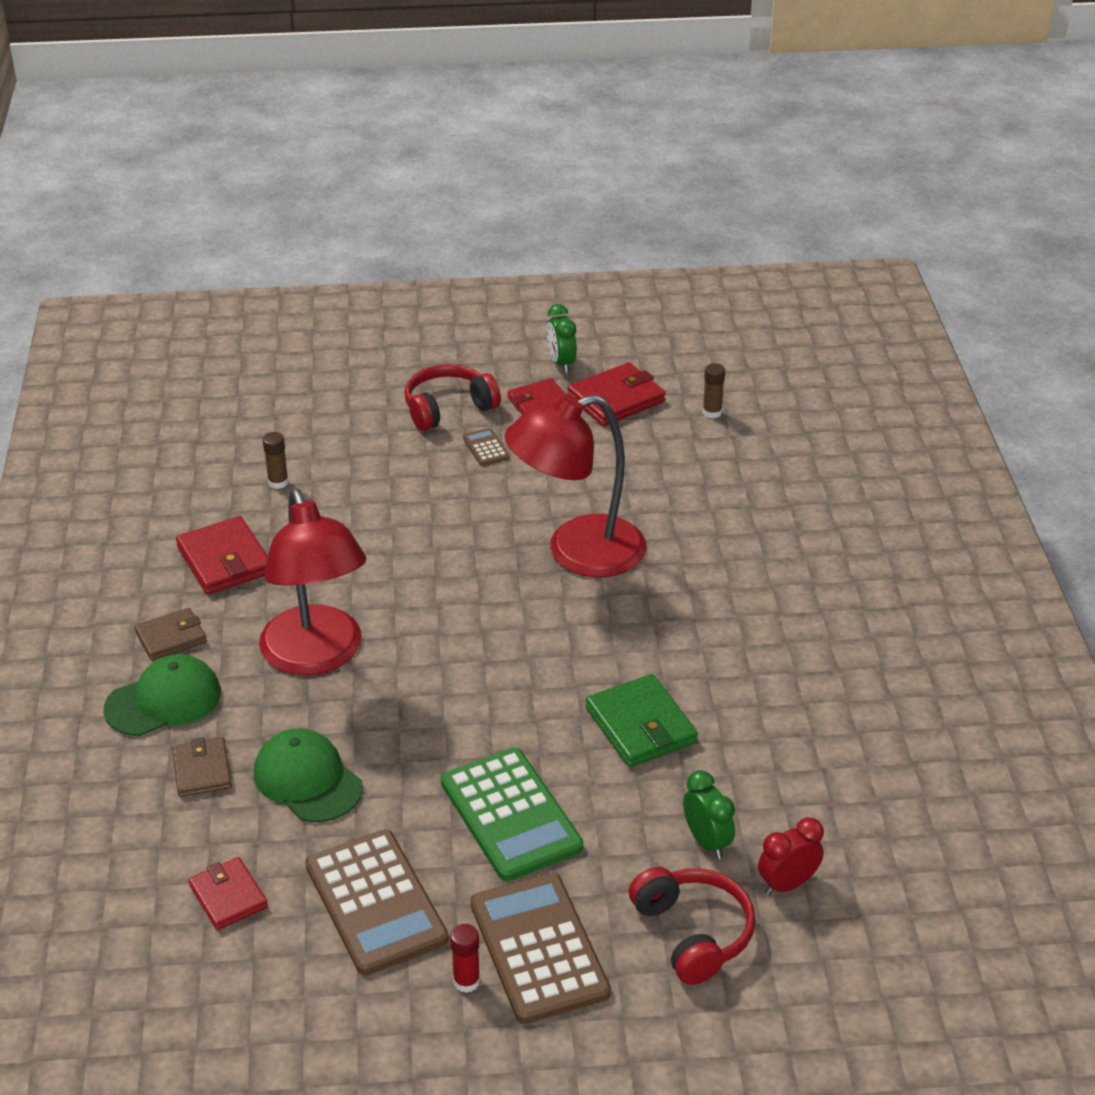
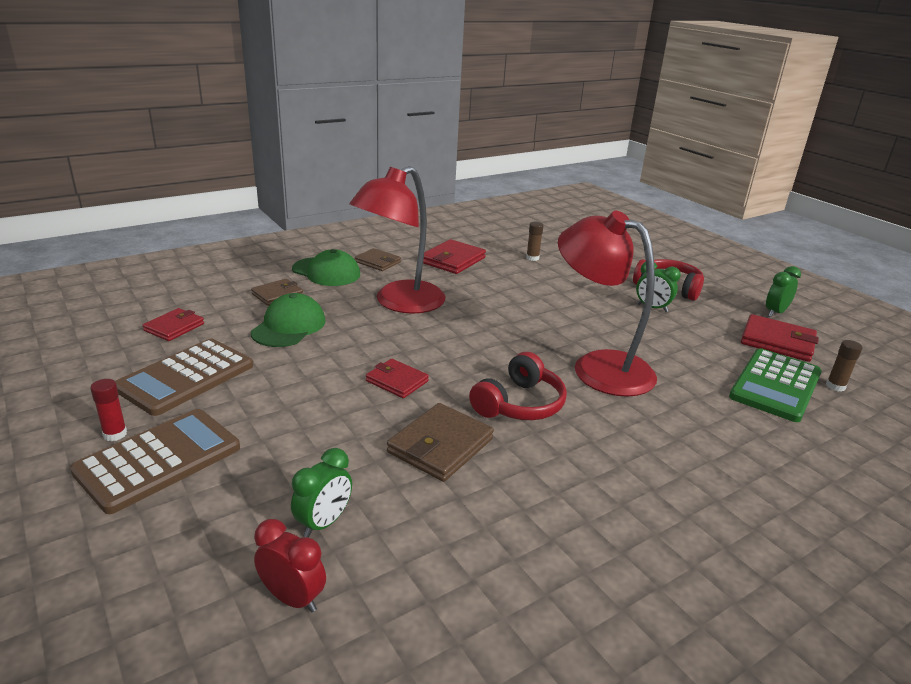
camera: 60 degrees right, 10 degrees down
(486, 448) = (652, 308): brown calculator -> green clock
(510, 815) = (299, 409): green calculator -> green calculator (775, 385)
(538, 401) = (724, 314): red wallet -> red wallet (397, 381)
(640, 726) = (440, 446): green wallet -> brown wallet
(693, 933) = (201, 546): red headphones -> red headphones (519, 404)

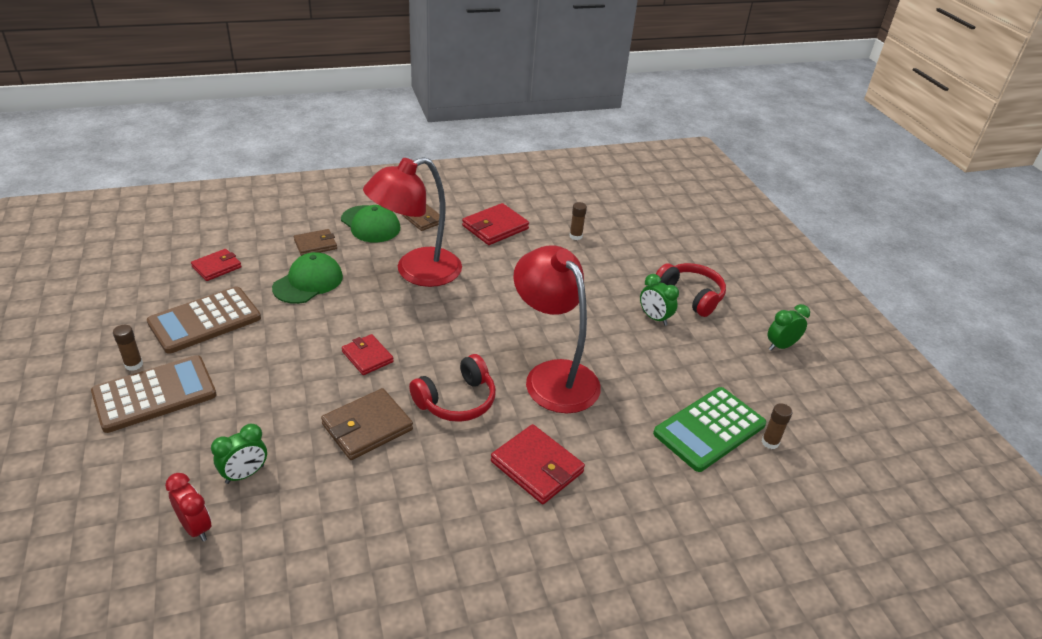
camera: 15 degrees right, 10 degrees up
(115, 434) = (134, 365): red glue stick -> brown glue stick
(777, 342) = (753, 381): red wallet -> red wallet (537, 467)

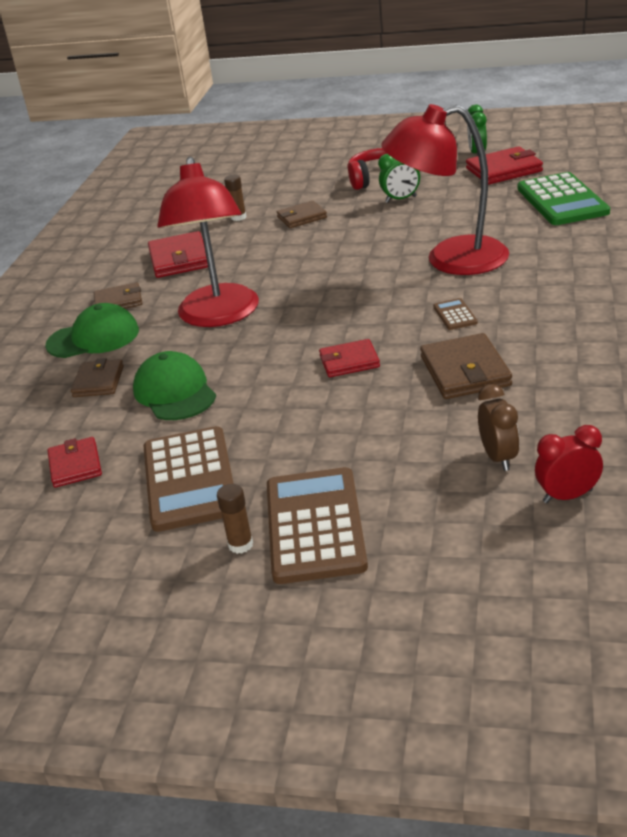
camera: 55 degrees left, 5 degrees down
(245, 474) = (498, 457): green clock -> brown clock
(456, 401) = (455, 315): red headphones -> brown calculator
(537, 467) = (569, 284): red wallet -> red wallet (504, 170)
(591, 269) = (302, 217): none -> brown wallet
(770, 442) = (590, 180): brown glue stick -> none

